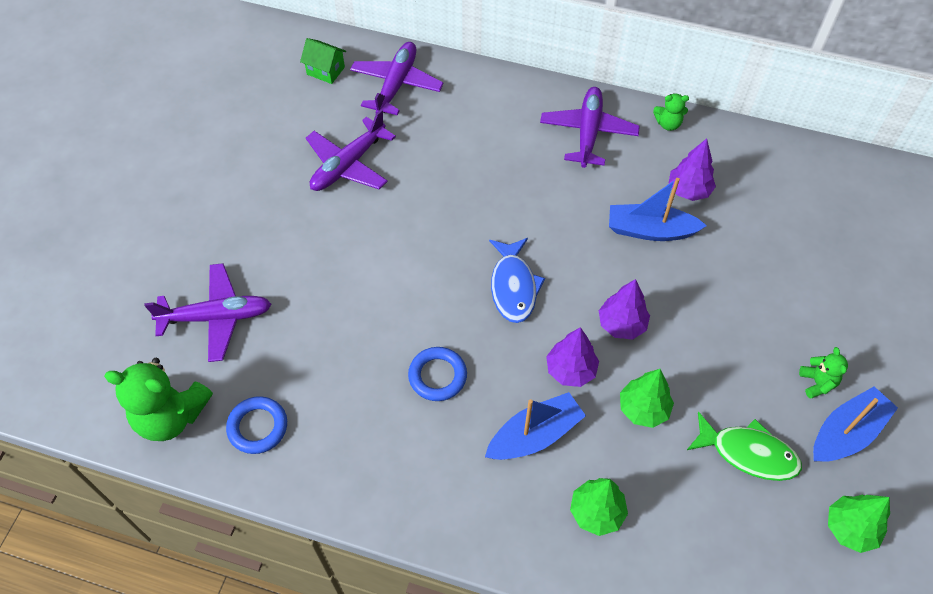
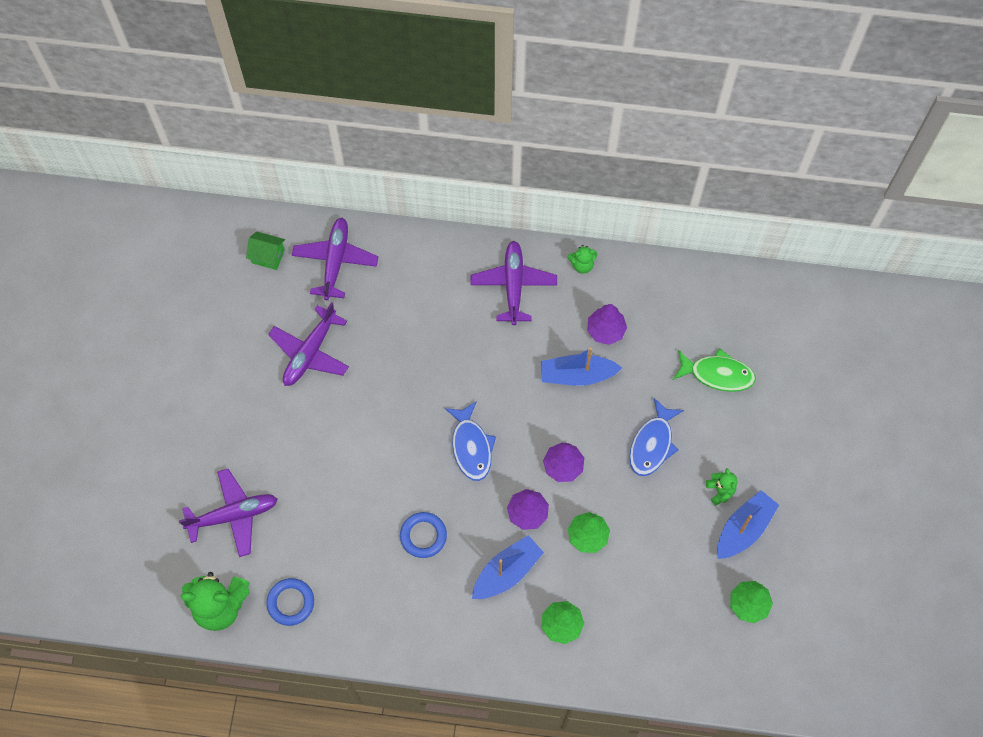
camera: 10 degrees left, 10 degrees up
(734, 317) = (652, 444): none -> blue fish
(748, 453) = (671, 558): green fish -> green fish (717, 374)

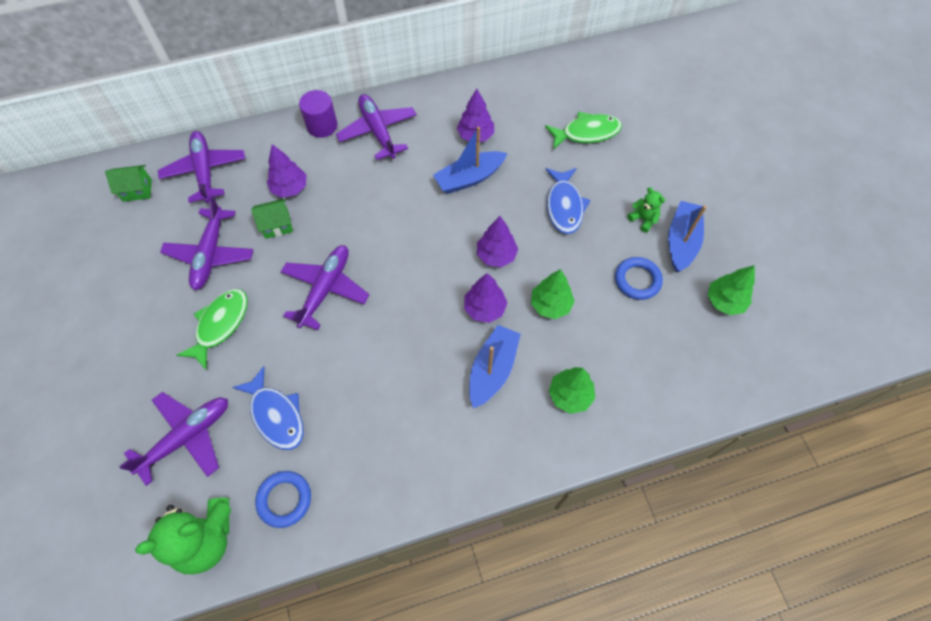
camera: 25 degrees left, 5 degrees down
(294, 426) = (220, 325): none -> green fish
(379, 348) = (277, 225): none -> green house
(396, 431) = (325, 289): none -> purple plane
(405, 313) = (290, 188): none -> purple tree
(423, 536) = (395, 372): blue ring -> blue ring (637, 280)
(463, 256) = (322, 126): none -> purple cylinder
(471, 447) = (403, 273): blue fish -> blue fish (276, 415)
(582, 265) = (429, 96): green teddy bear -> none

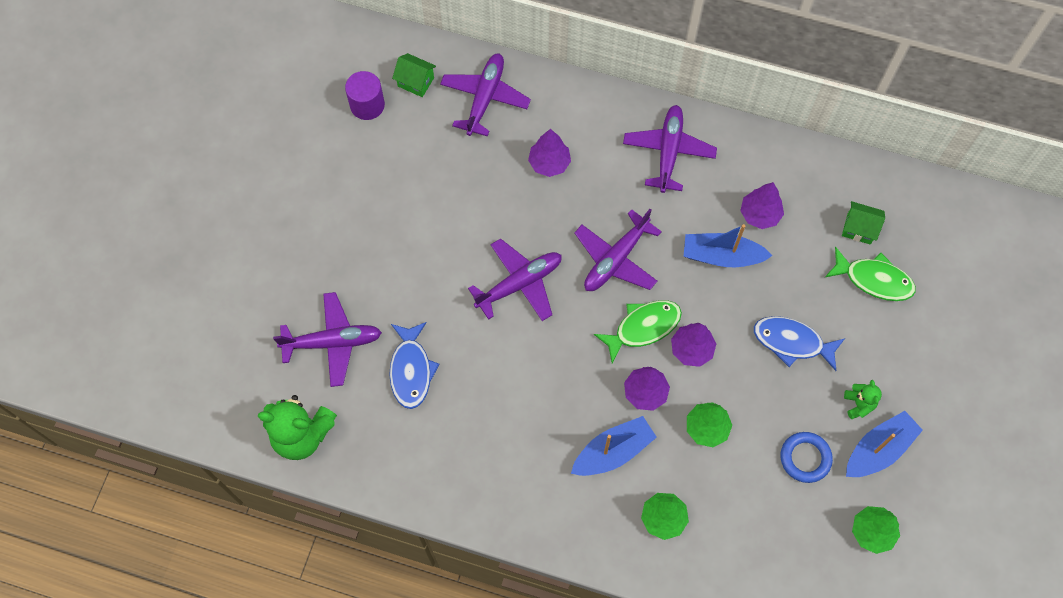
camera: 35 degrees right, 5 degrees up
(210, 254) = (442, 187): purple plane -> purple plane (616, 259)
(220, 325) = (413, 260): green fish -> green fish (643, 327)
(277, 225) = (515, 194): green house -> green house (859, 229)
(284, 499) = (377, 444): blue ring -> none
(322, 126) = (619, 113): purple cylinder -> purple cylinder (367, 105)
(564, 206) = (792, 342): blue fish -> blue fish turned 75 degrees clockwise

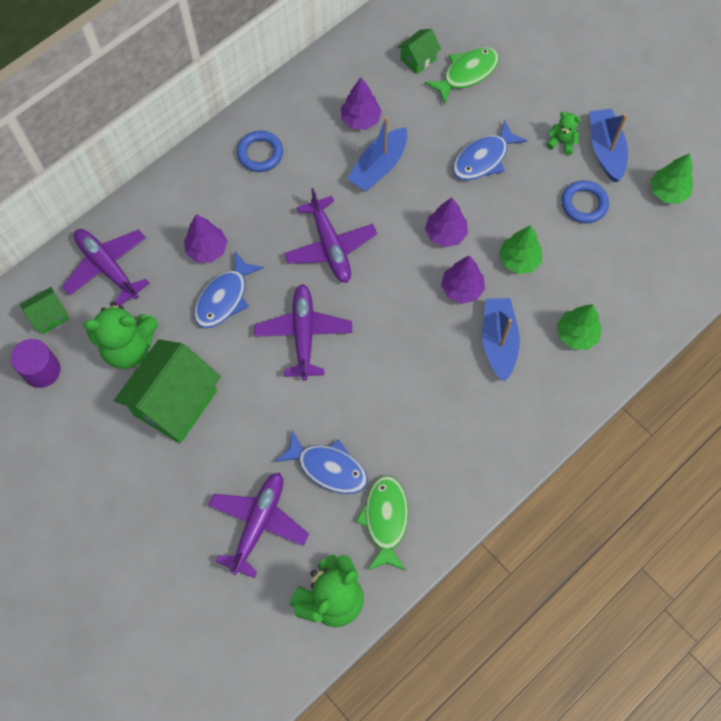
camera: 60 degrees left, 0 degrees up
(398, 219) = (175, 402): none -> green house
(425, 156) = (129, 347): none -> green teddy bear
(513, 202) = (224, 298): none -> blue fish
(643, 327) = (404, 259): green fish -> green fish (385, 519)
(668, 151) = (260, 153): purple plane -> blue ring

